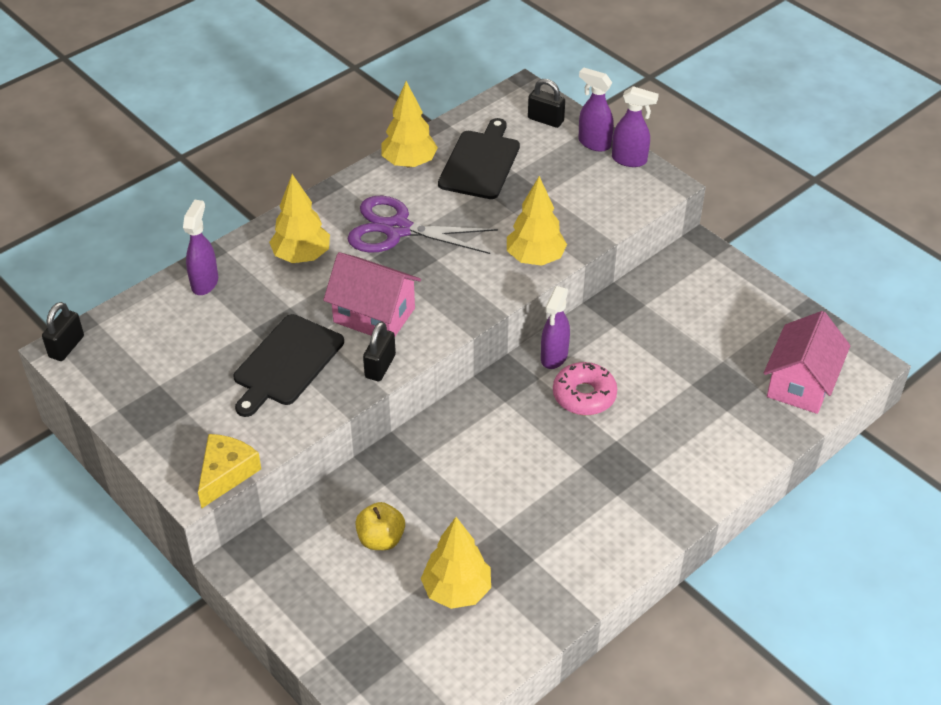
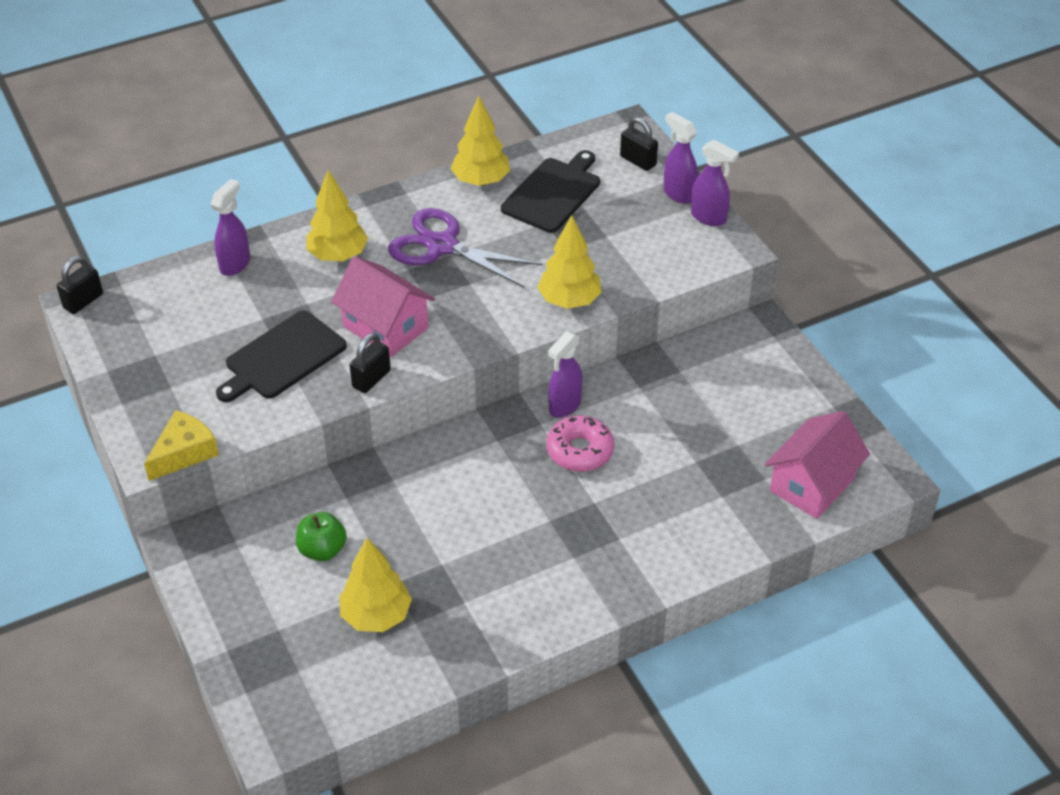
camera: 15 degrees right, 0 degrees up
(381, 539) = (322, 550): yellow apple -> green apple

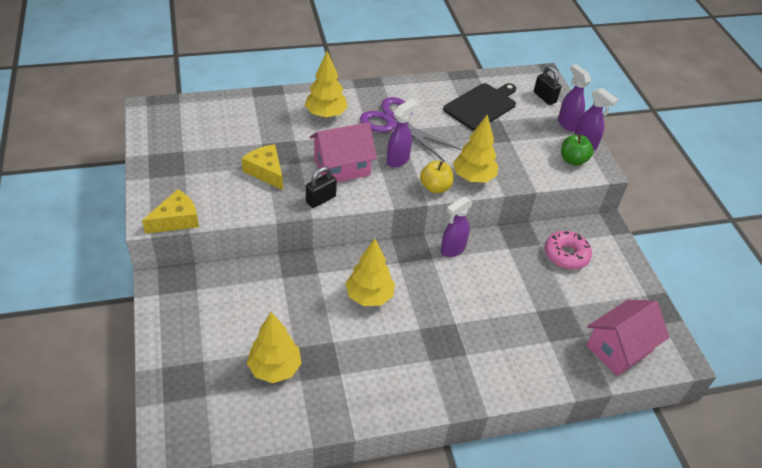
camera: 10 degrees right, 0 degrees up
(83, 301) = (151, 107): black padlock -> none
(235, 264) = (257, 105): purple spray bottle -> purple spray bottle (398, 160)
(282, 358) = (266, 172): black cutting board -> yellow cheese
(322, 550) = (253, 310): green apple -> green apple (573, 160)
(385, 327) = (342, 167): pink house -> pink house turned 75 degrees counterclockwise
(481, 181) = (435, 88): yellow tree -> yellow tree (369, 296)
(521, 326) = (435, 187): none -> yellow apple
(580, 451) = (455, 283): pink donut -> pink donut (566, 255)

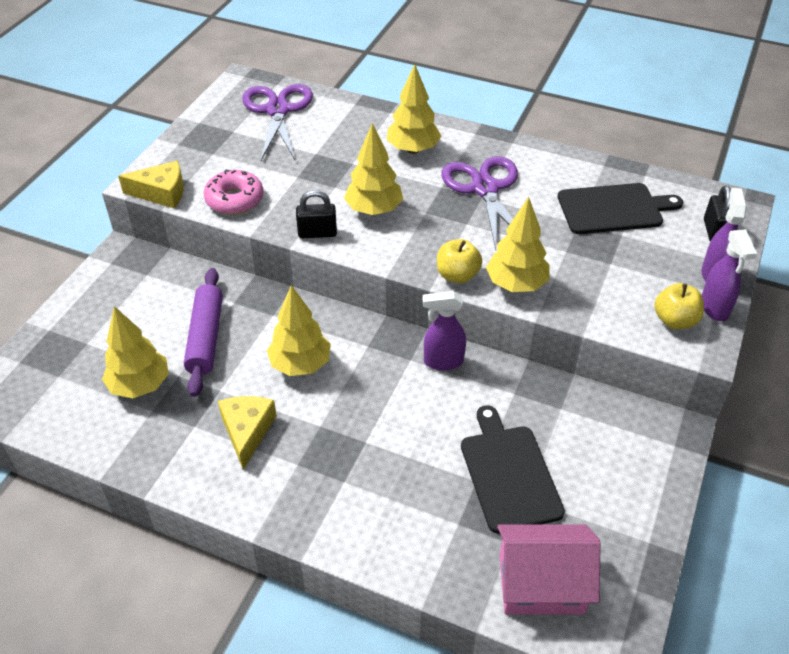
camera: 40 degrees right, 0 degrees up
(201, 122) = (278, 110): none -> purple scissors
(266, 172) = (291, 182): yellow cheese -> yellow cheese (247, 431)
(287, 311) = (205, 337): none -> purple rolling pin
(342, 167) = (374, 210): pink house -> yellow tree
(398, 160) = (445, 228): purple spray bottle -> none
(549, 297) = (508, 474): none -> black cutting board
(566, 255) = (583, 438): pink donut -> pink donut (234, 199)
(573, 160) = (675, 320): green apple -> yellow apple

